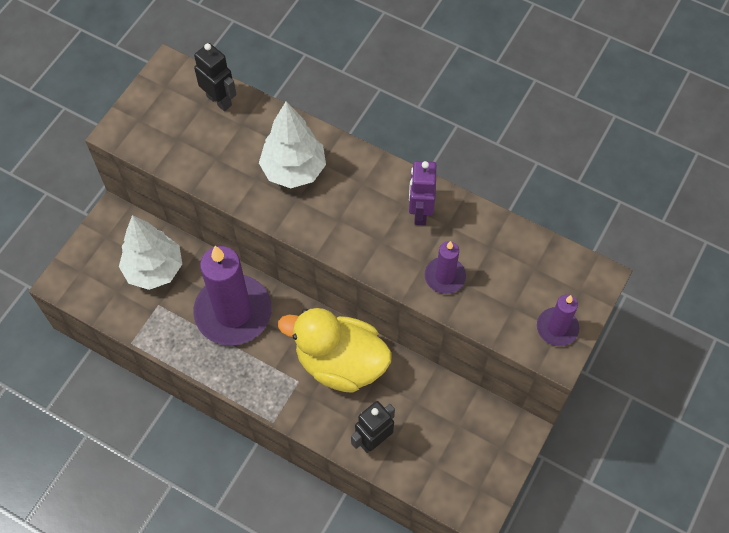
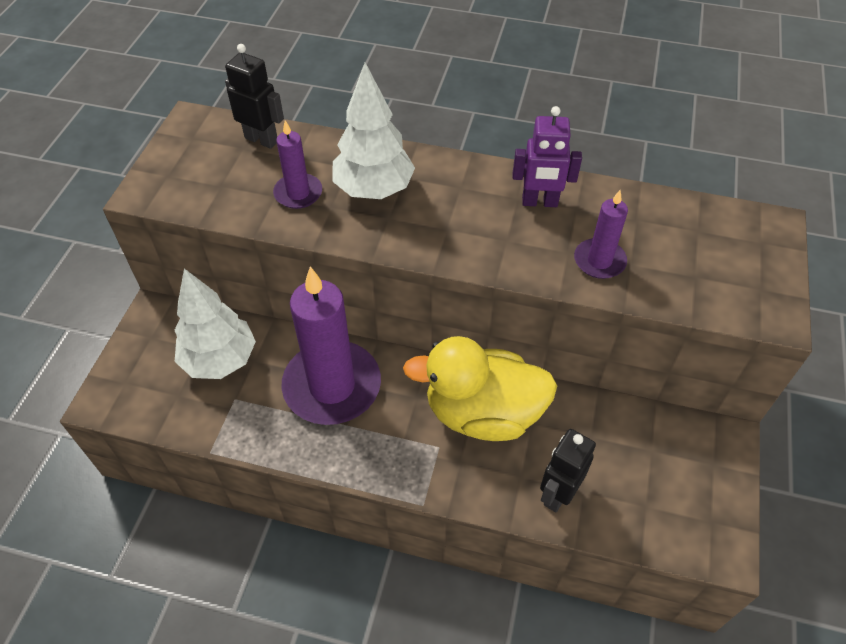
camera: 15 degrees left, 10 degrees down
(420, 212) = (539, 202): purple robot -> purple robot turned 75 degrees counterclockwise
(557, 328) = (757, 286): purple candle -> purple candle (298, 193)

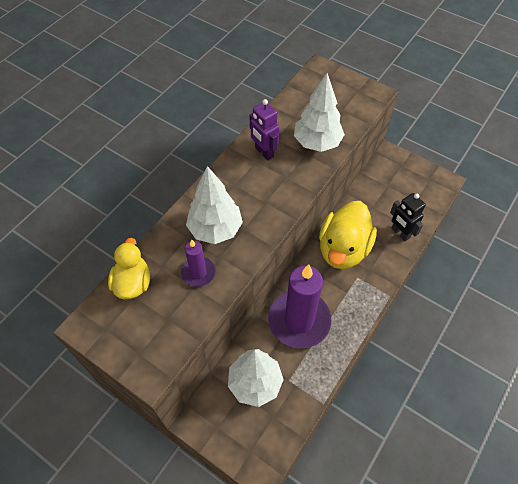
camera: 70 degrees left, 5 degrees up
(261, 139) = (133, 283): black robot -> yellow duck
(539, 202) = (264, 152): purple robot -> purple robot turned 120 degrees clockwise
(599, 261) = (317, 143): purple candle -> white tree

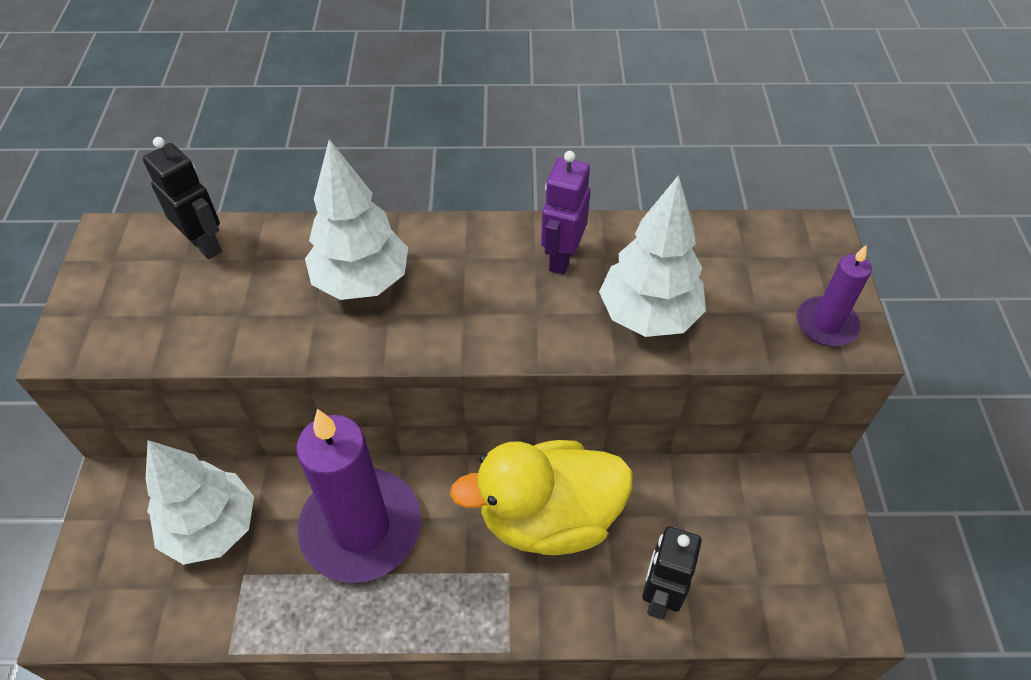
camera: 55 degrees right, 5 degrees down
(133, 283) = (205, 244): yellow duck -> black robot
(198, 272) = (269, 305): purple candle -> purple candle (826, 324)

